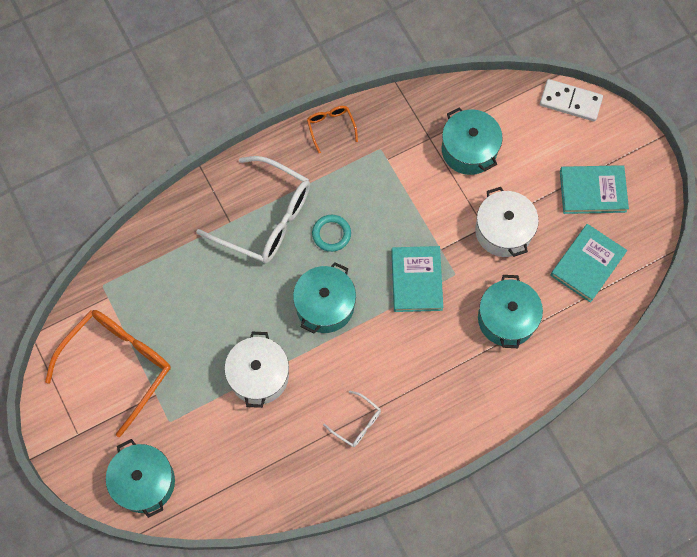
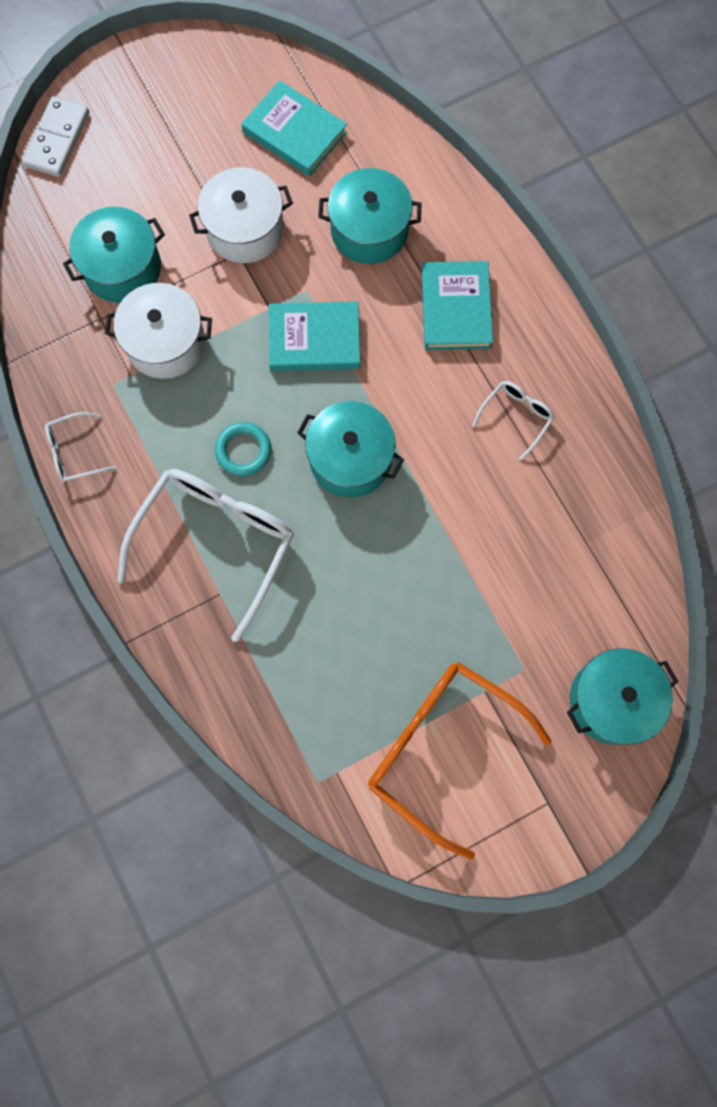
camera: 90 degrees left, 5 degrees up
(259, 375) = (454, 546): white pot -> white pot (165, 343)
(330, 127) = (74, 452): orange glasses -> white glasses
(592, 191) = (191, 120): turquoise book -> turquoise book (456, 308)

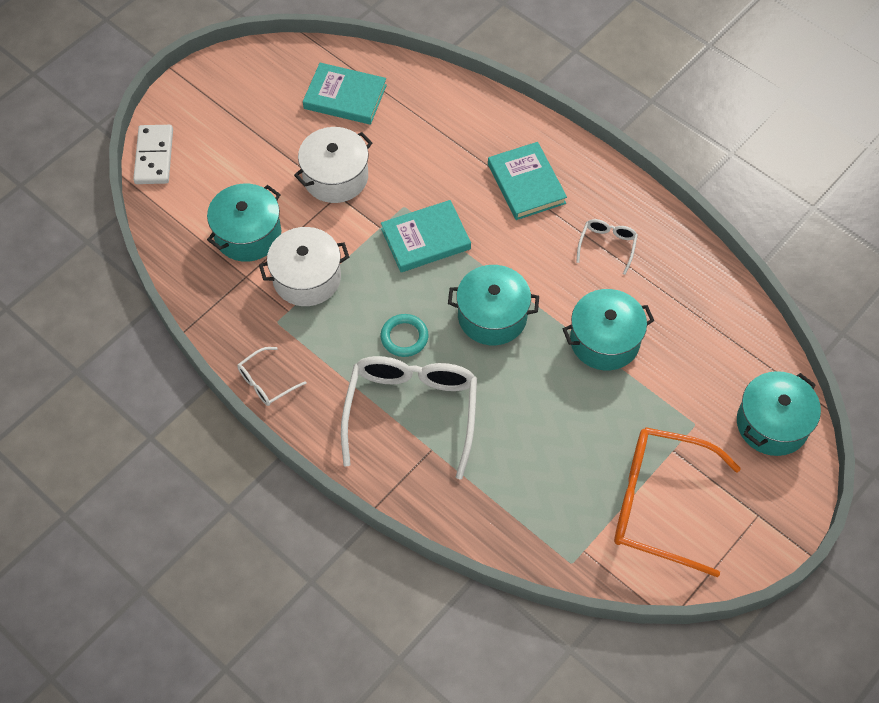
camera: 20 degrees left, 15 degrees down
(369, 230) = (434, 149): turquoise pot -> turquoise pot (604, 340)

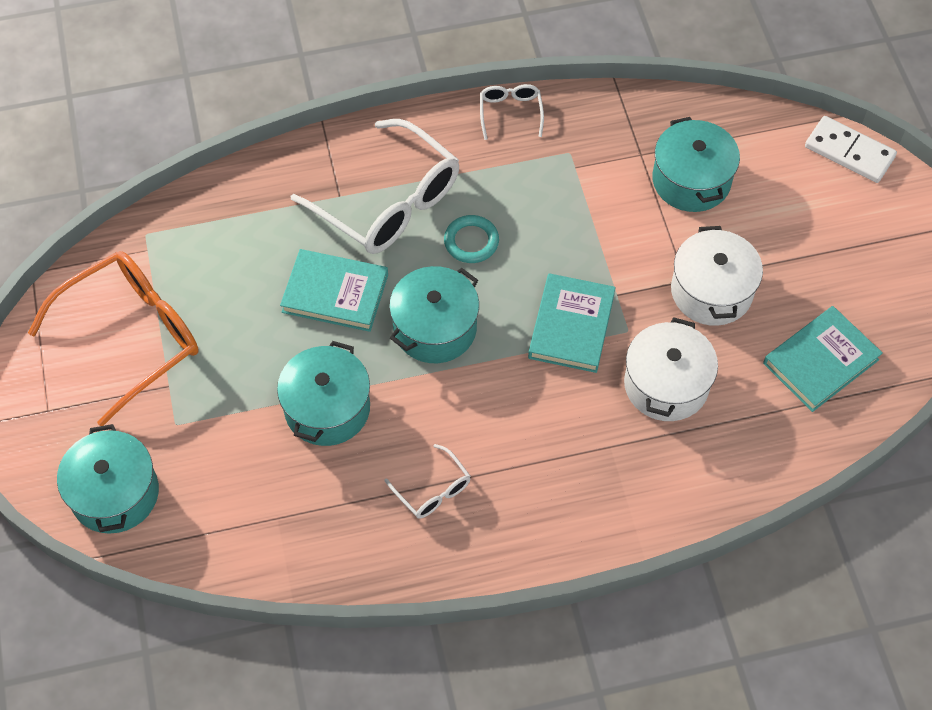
camera: 125 degrees right, 0 degrees up
(307, 278) = (601, 201): white pot -> white pot (666, 384)
(526, 184) = (572, 465): turquoise book -> turquoise book (335, 293)

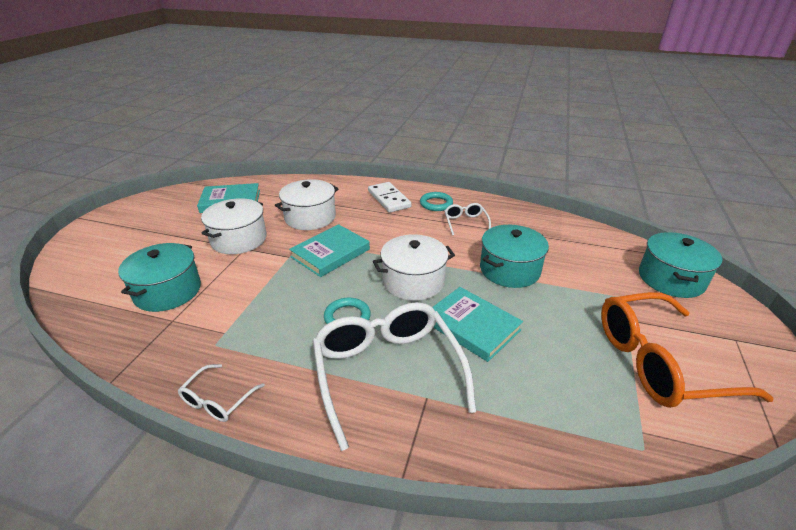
camera: 150 degrees left, 25 degrees down
(435, 328) = (413, 281): turquoise pot -> white pot
(506, 521) = (436, 204): none -> turquoise ring
(849, 152) = (64, 267): white domino -> white domino (389, 199)

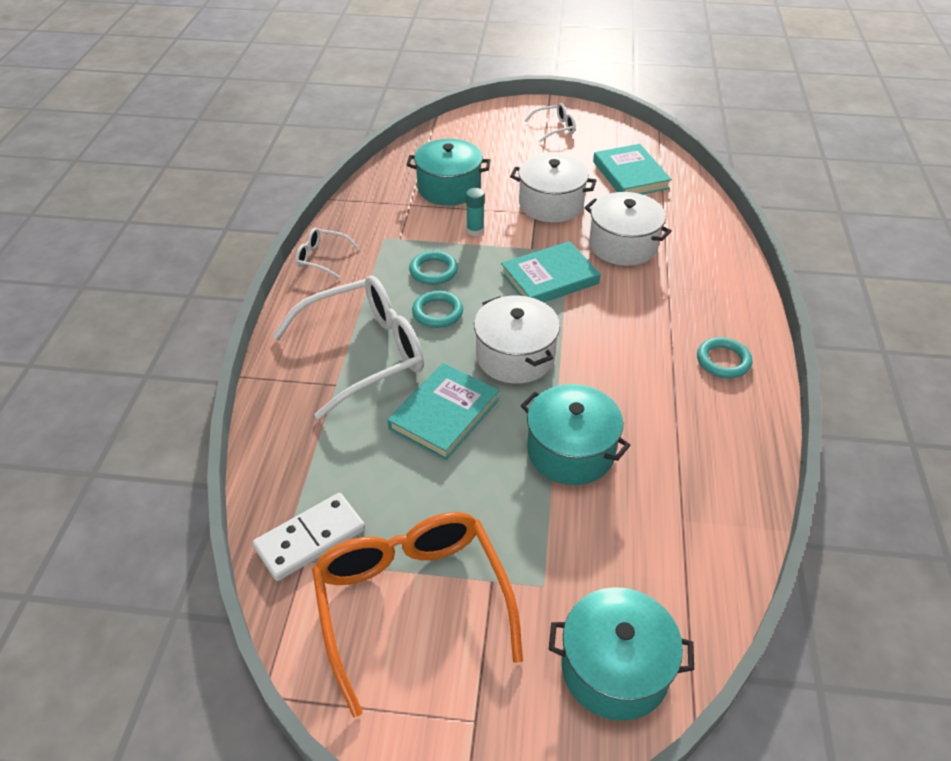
camera: 80 degrees right, 10 degrees up
(245, 283) = (475, 230): none -> turquoise glue stick
(288, 314) = (433, 271): none -> turquoise ring
(330, 253) = (549, 278): turquoise book -> turquoise book turned 60 degrees counterclockwise
(389, 199) = (710, 308): white domino -> white domino (310, 538)
(465, 222) = (681, 398): white glasses -> white glasses (555, 128)

